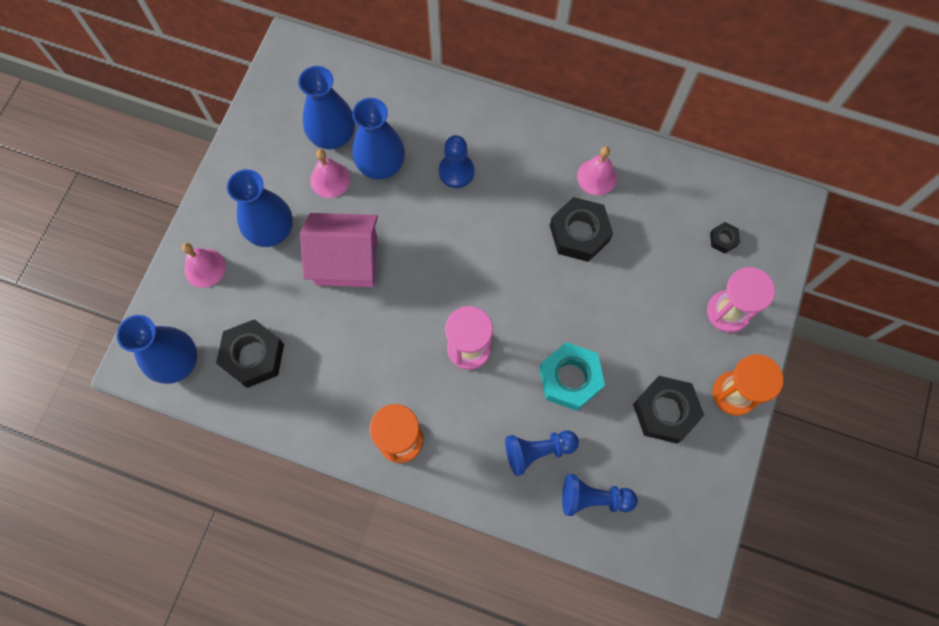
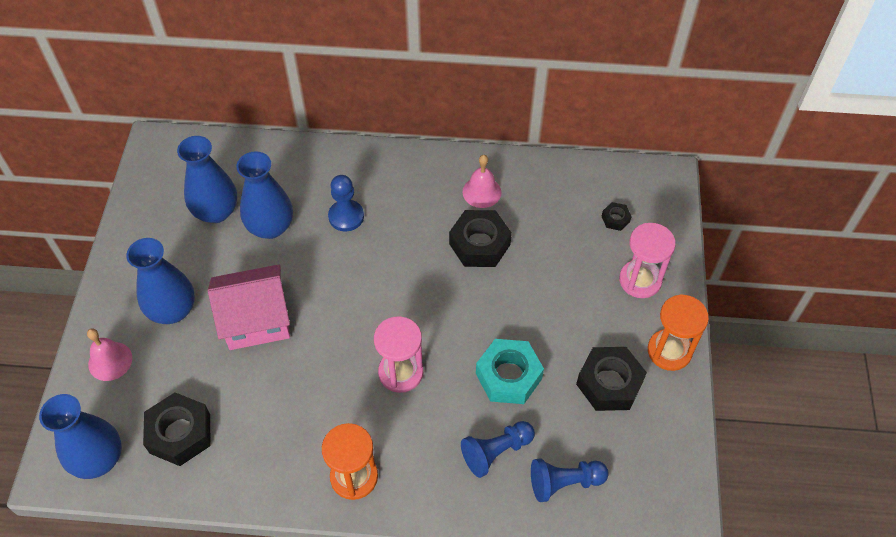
camera: 15 degrees left, 15 degrees down
(330, 179) = (222, 251): pink bell -> none

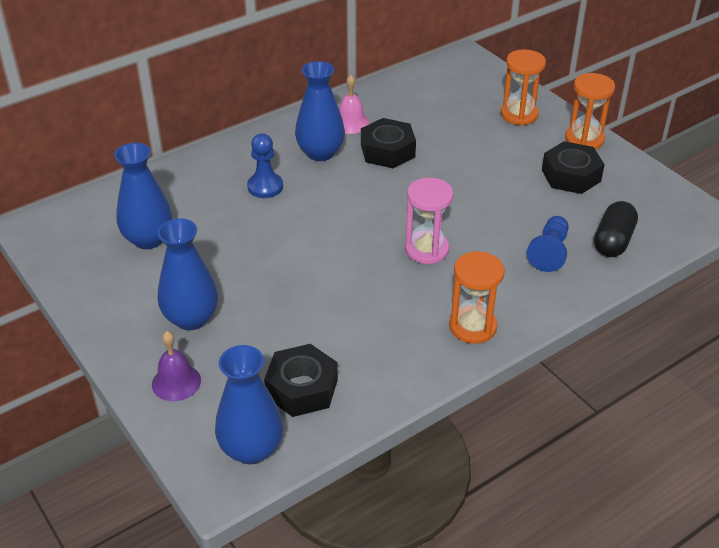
camera: 40 degrees left, 15 degrees down
(110, 361) = (176, 382): pink bell -> purple bell
(256, 320) = (273, 284): pink house -> none
(270, 227) = (210, 224): blue vase -> blue vase (320, 153)
(508, 376) = (503, 208): turquoise nut -> none
(564, 482) = (613, 241): blue pawn -> black capsule
(615, 219) = (461, 92): black nut -> none
(640, 280) = (519, 114): pink hourglass -> orange hourglass

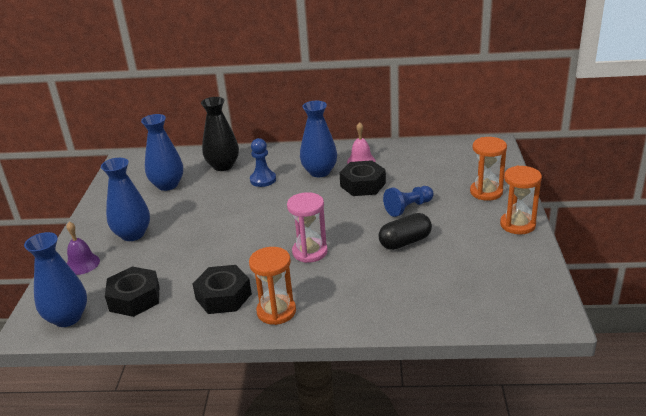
camera: 40 degrees right, 10 degrees down
(189, 187) = (223, 166): none -> black vase
(549, 252) = (391, 288): blue pawn -> blue pawn (408, 208)
(571, 175) = (475, 245): black nut -> black nut (223, 296)
(613, 241) = (450, 301): black capsule -> black capsule (405, 242)

